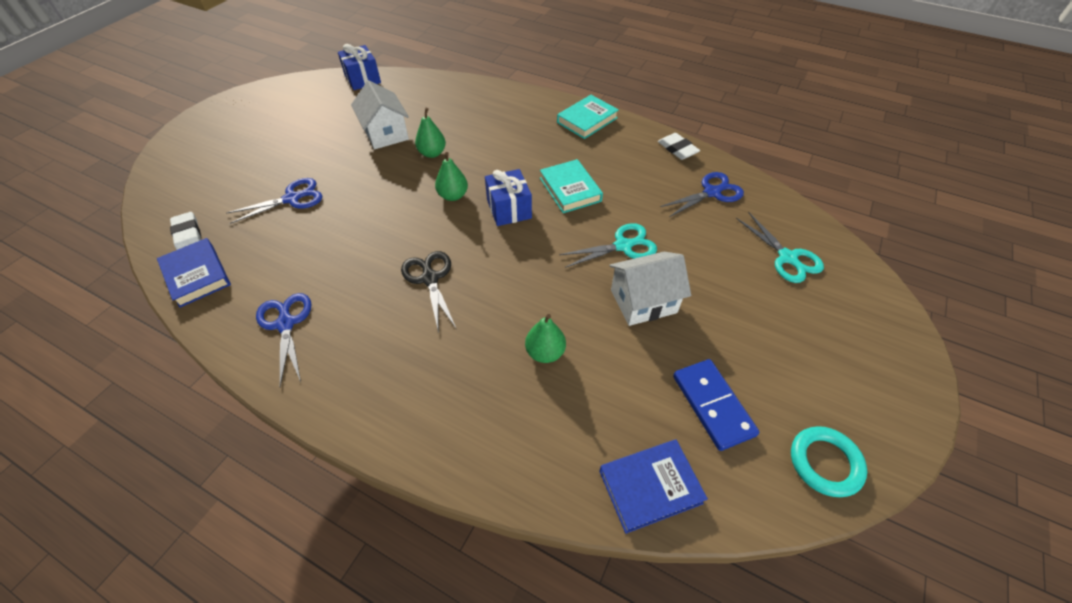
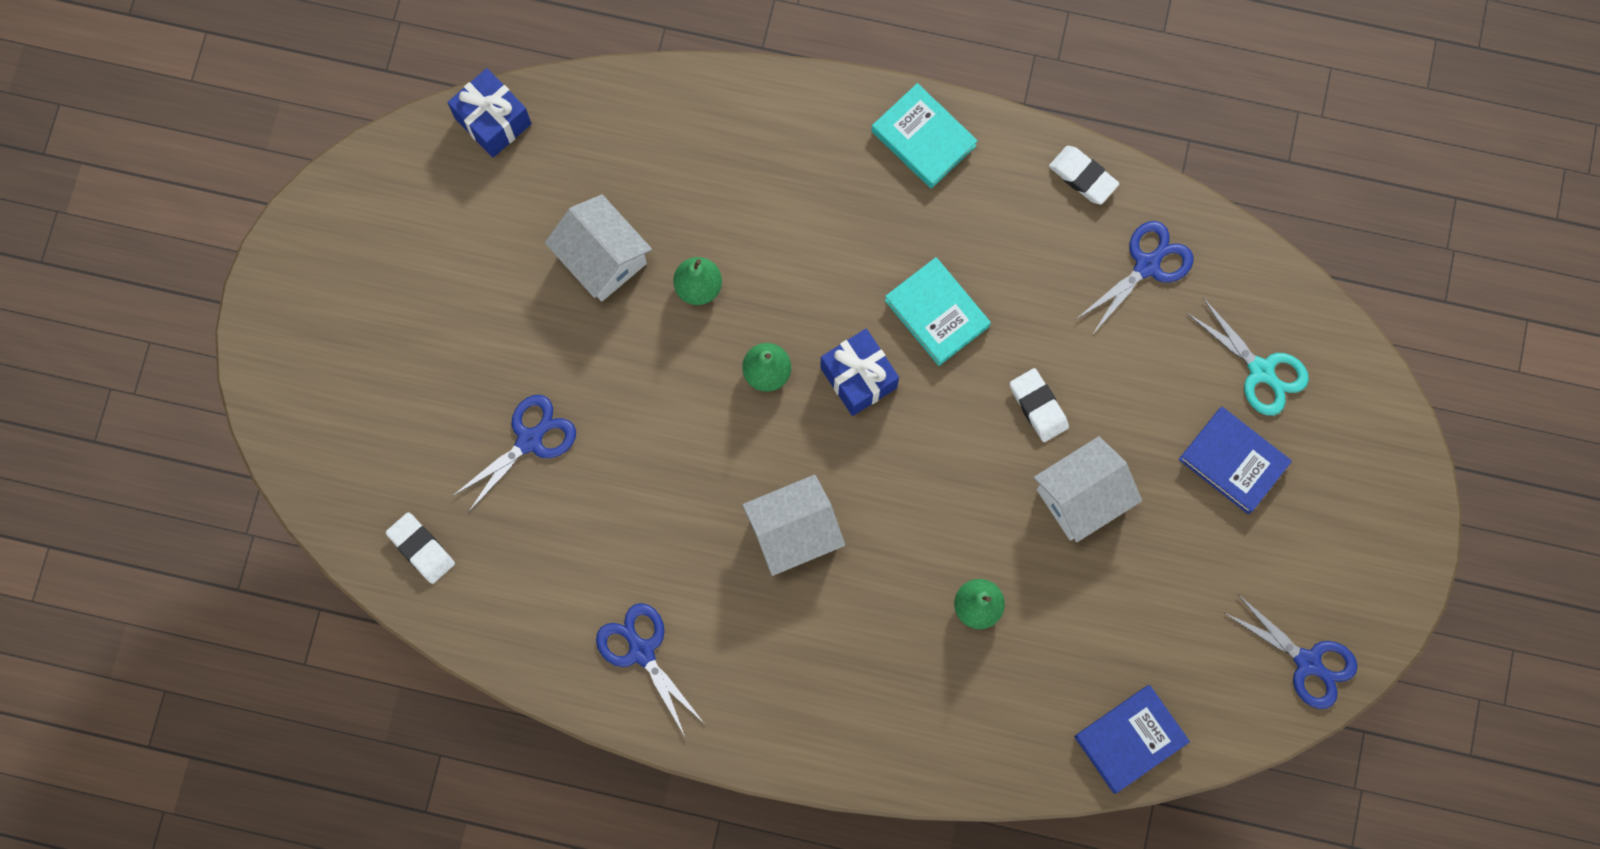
camera: 15 degrees left, 25 degrees up
(197, 275) = (479, 610): blue book -> blue book (1233, 461)
(430, 278) = (793, 532): black scissors -> white house
(587, 120) = (923, 138): turquoise book -> turquoise book turned 75 degrees counterclockwise
(624, 245) = (1038, 406): turquoise scissors -> white eraser
(712, 405) = (1184, 625): blue domino -> none
(825, 463) = (1309, 663): turquoise ring -> blue scissors

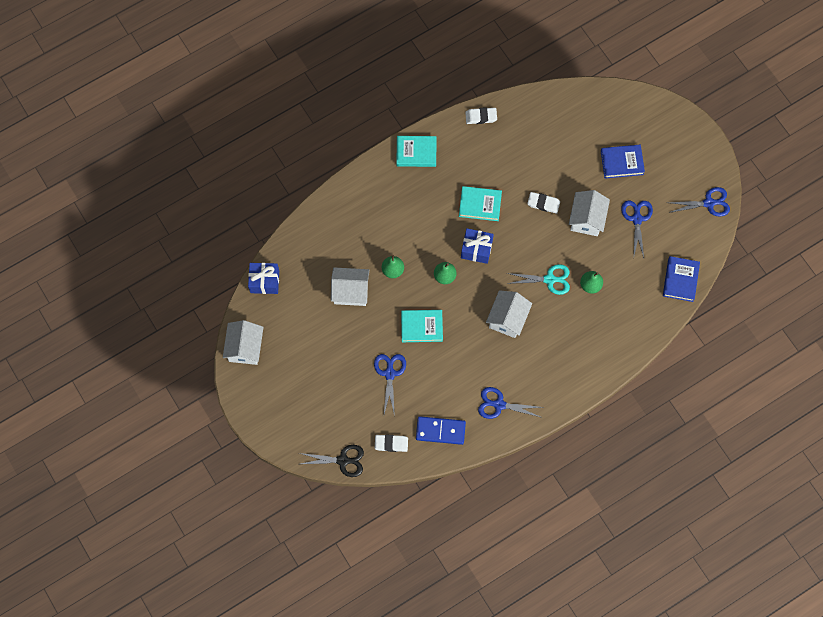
camera: 45 degrees left, 5 degrees down
(327, 504) = (343, 460): none -> black scissors
(363, 193) = (245, 347): none -> white house
(513, 603) = (440, 431): none -> blue domino
(651, 416) = (421, 327): none -> turquoise book
(1148, 264) = (531, 125): blue scissors -> blue scissors (637, 218)
(1262, 372) = (601, 126): turquoise scissors -> turquoise scissors (550, 279)

